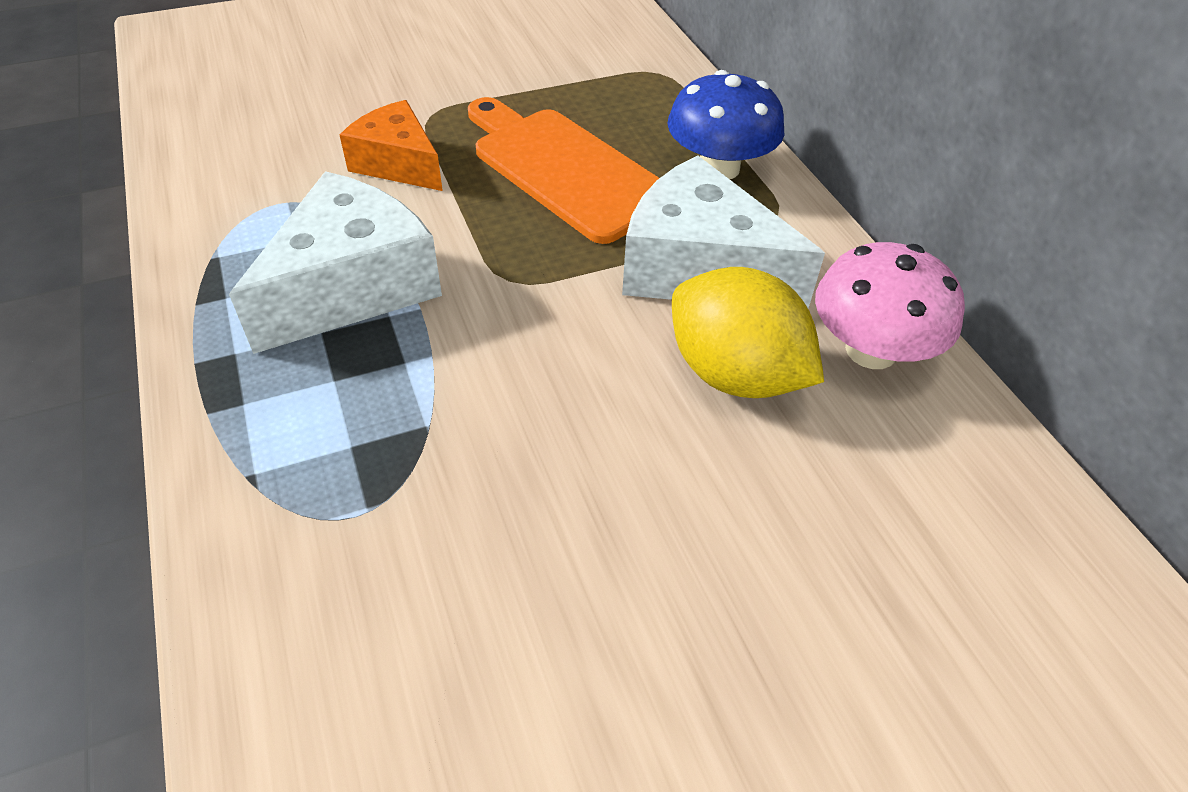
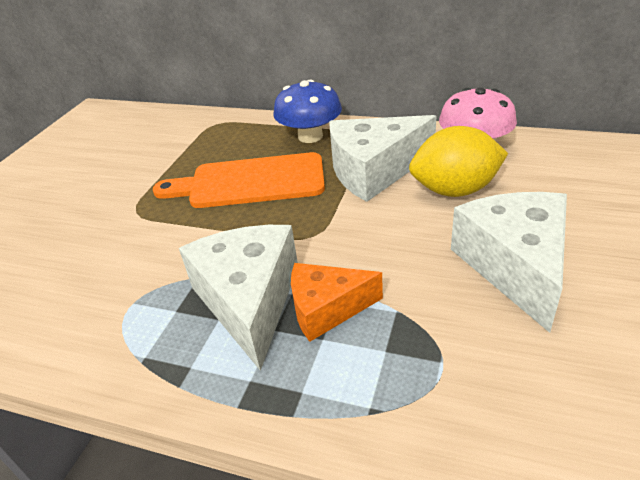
camera: 45 degrees left, 10 degrees down
(398, 164) = (162, 240): orange cheese -> orange cheese (327, 309)
(612, 514) = (515, 266): none -> white cheese

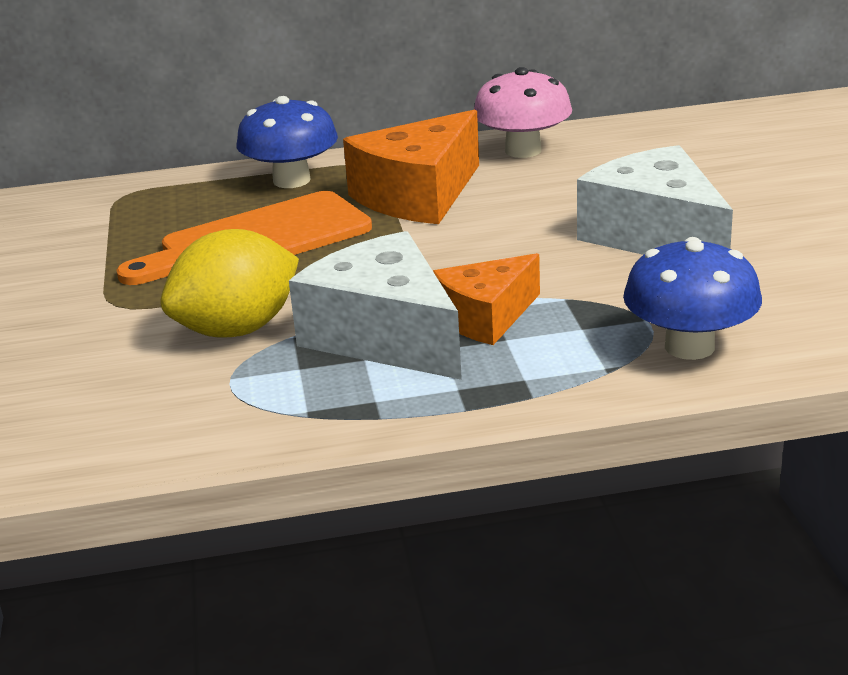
camera: 30 degrees left, 10 degrees down
(374, 171) = (418, 195): white cheese -> orange cheese
(455, 190) = (535, 192): yellow lemon -> yellow lemon (237, 329)
(456, 413) = (689, 346): none -> blue mushroom

